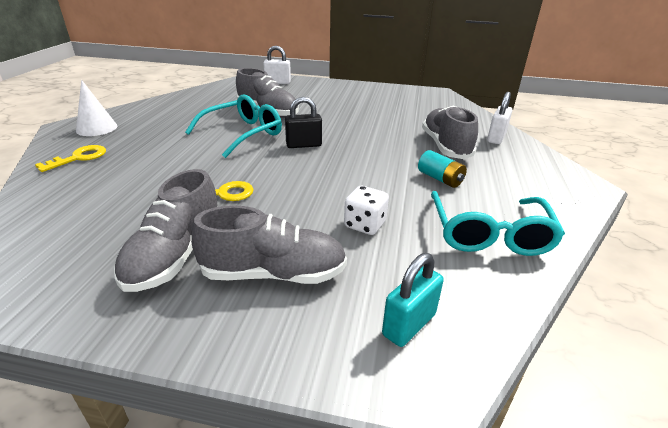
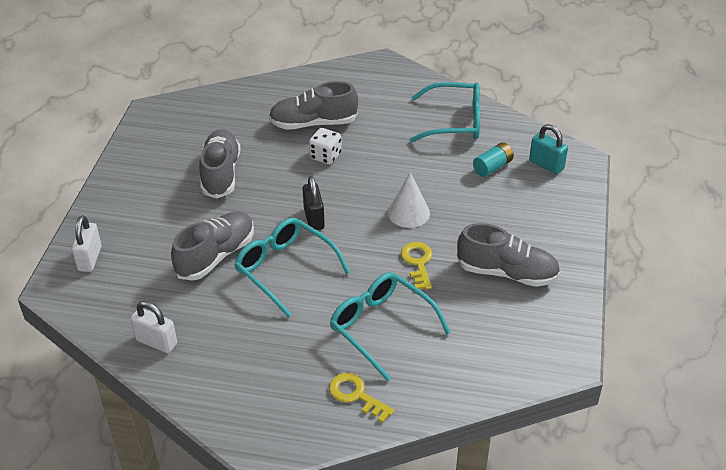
camera: 90 degrees left, 10 degrees up
(97, 128) = (269, 412): white cone -> white cone (408, 213)
(146, 171) = (381, 327): none -> turquoise glasses
(273, 273) = (516, 221): grey shoe -> grey shoe (221, 173)
(365, 224) = (453, 179): white dice -> white dice (325, 156)
(440, 179) = (378, 134): turquoise battery -> turquoise battery (492, 167)
(496, 138) = (292, 90): white padlock -> white padlock (156, 342)

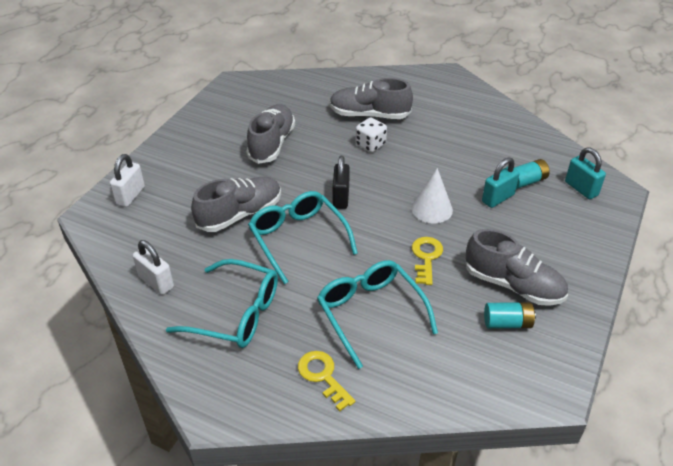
camera: 15 degrees right, 0 degrees up
(454, 122) = (501, 135): turquoise glasses -> turquoise glasses (236, 314)
(469, 190) = (498, 198): none -> turquoise padlock
(511, 309) = (507, 323): none -> turquoise battery

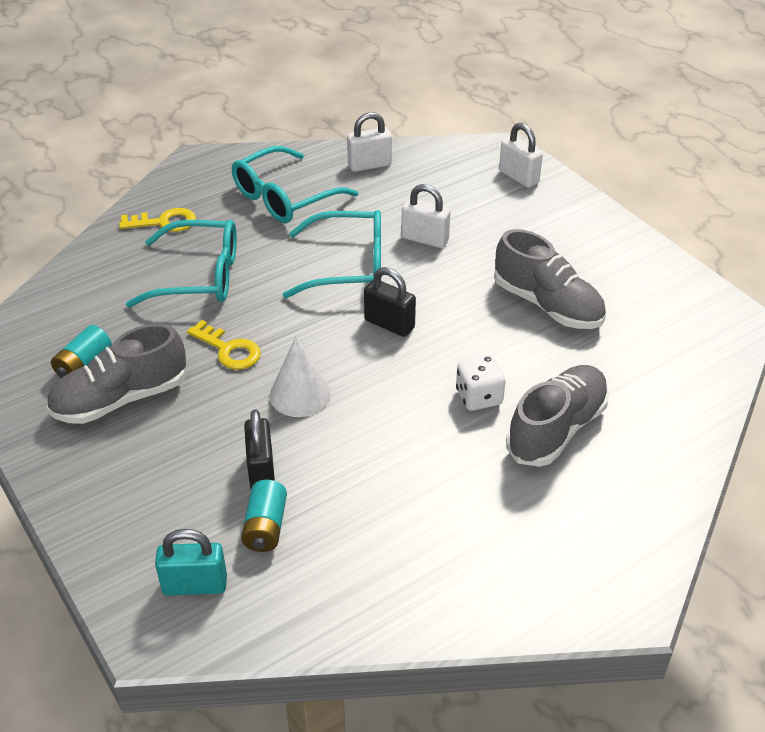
camera: 120 degrees right, 0 degrees up
(240, 214) = (425, 239): grey shoe -> white padlock
(498, 198) = (261, 472): turquoise padlock -> black padlock

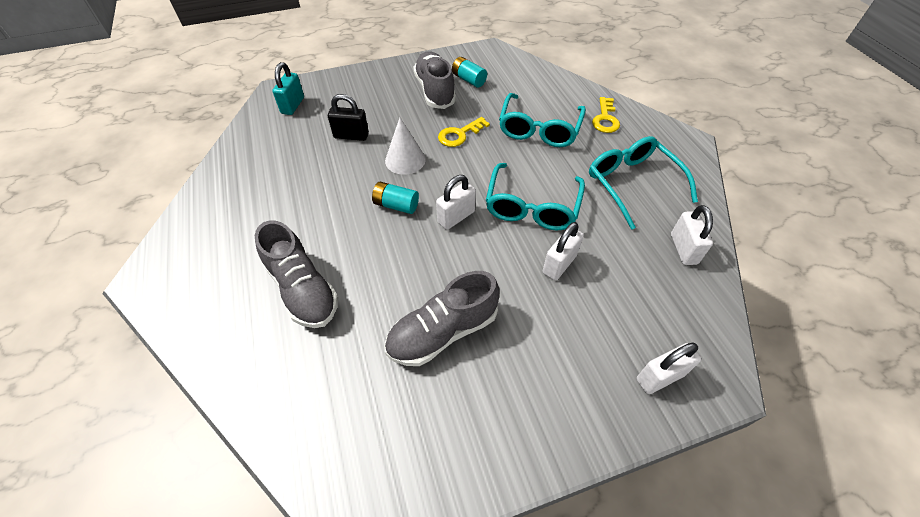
camera: 105 degrees right, 10 degrees up
(265, 527) = (312, 132): turquoise battery -> turquoise battery (396, 205)
(389, 324) = (456, 217): black padlock -> white padlock
(479, 397) = (358, 251): white dice -> none

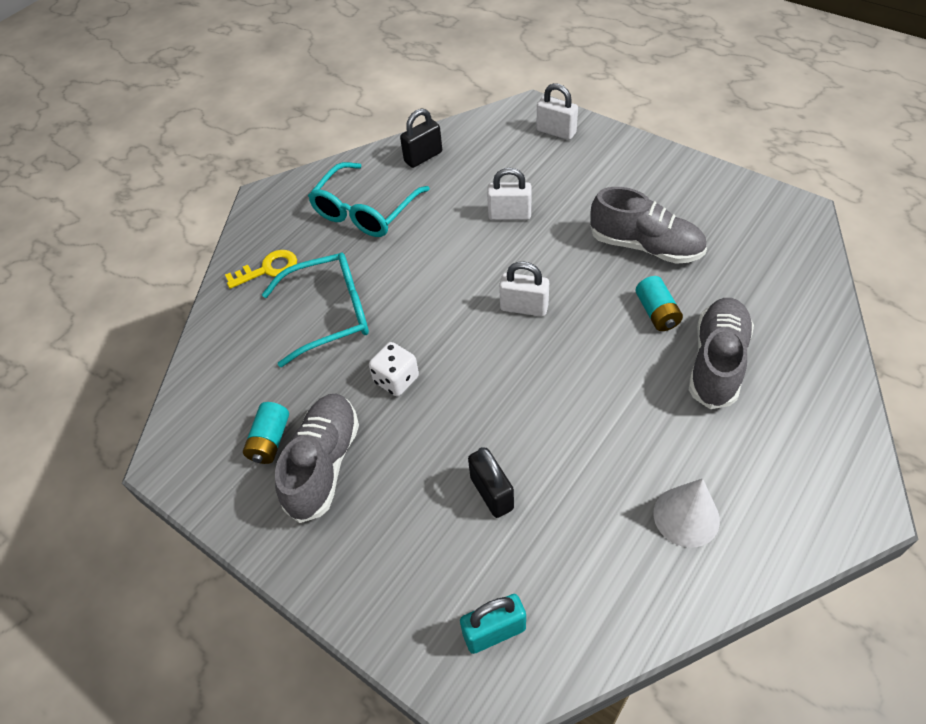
camera: 120 degrees left, 0 degrees up
(396, 205) = (555, 364): turquoise battery -> turquoise battery (656, 312)
(405, 160) = (484, 403): white cone -> white cone (686, 516)
(435, 91) = (324, 464): grey shoe -> grey shoe turned 150 degrees clockwise
(460, 134) = (396, 380): yellow key -> white dice
(532, 206) = (458, 262): turquoise glasses -> none
(683, 249) = (423, 157): white padlock -> black padlock

